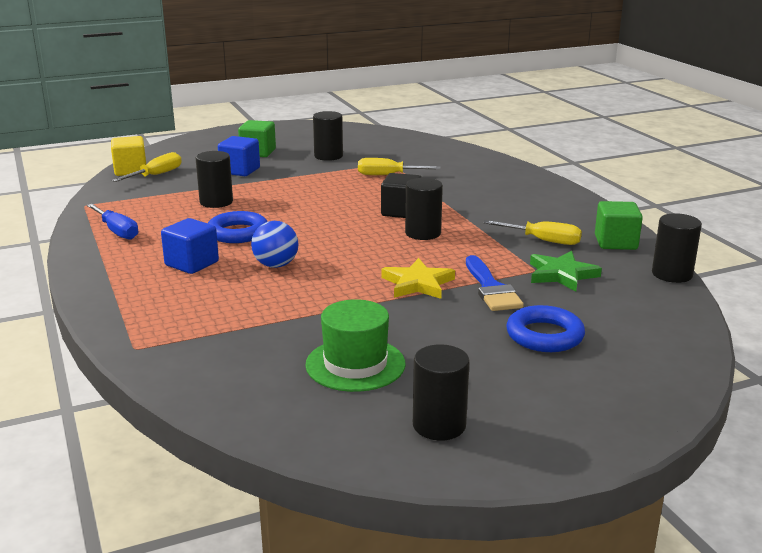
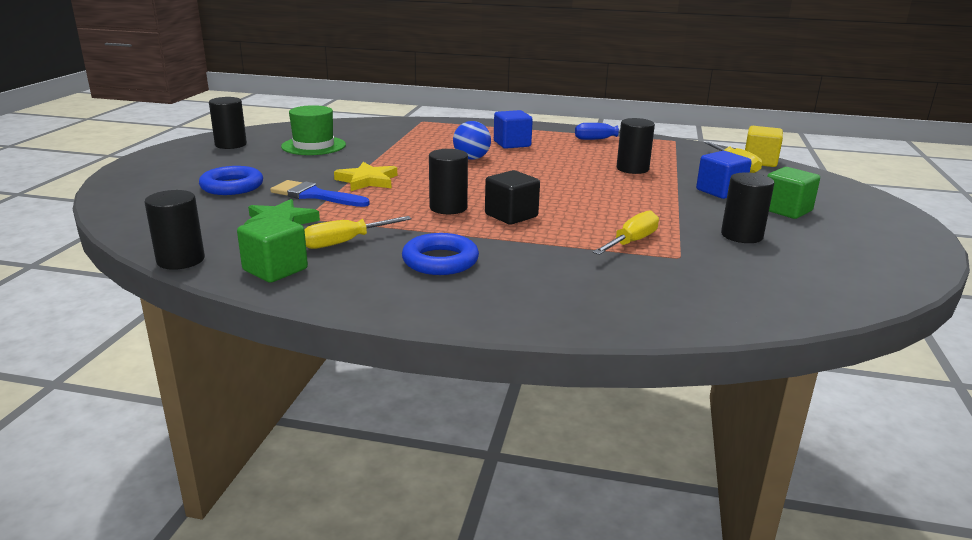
camera: 125 degrees right, 0 degrees up
(238, 233) = (549, 162): blue ring -> blue ring (440, 261)

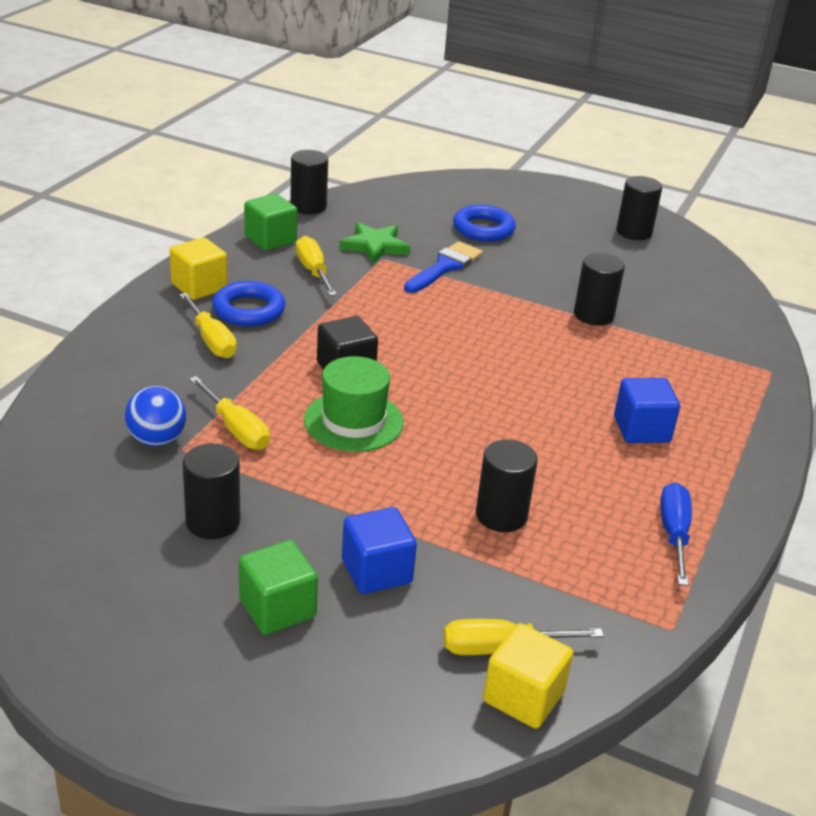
camera: 100 degrees right, 10 degrees up
(313, 146) = (630, 279): green hat -> green hat (353, 421)
(367, 181) = (487, 299): yellow star -> none
(405, 291) = (199, 287): none -> yellow cube
(448, 208) = (383, 335): black cylinder -> black cylinder (593, 315)
(471, 158) = (568, 381): blue ball -> blue ball (157, 440)
(508, 269) = (211, 340): none -> yellow screwdriver

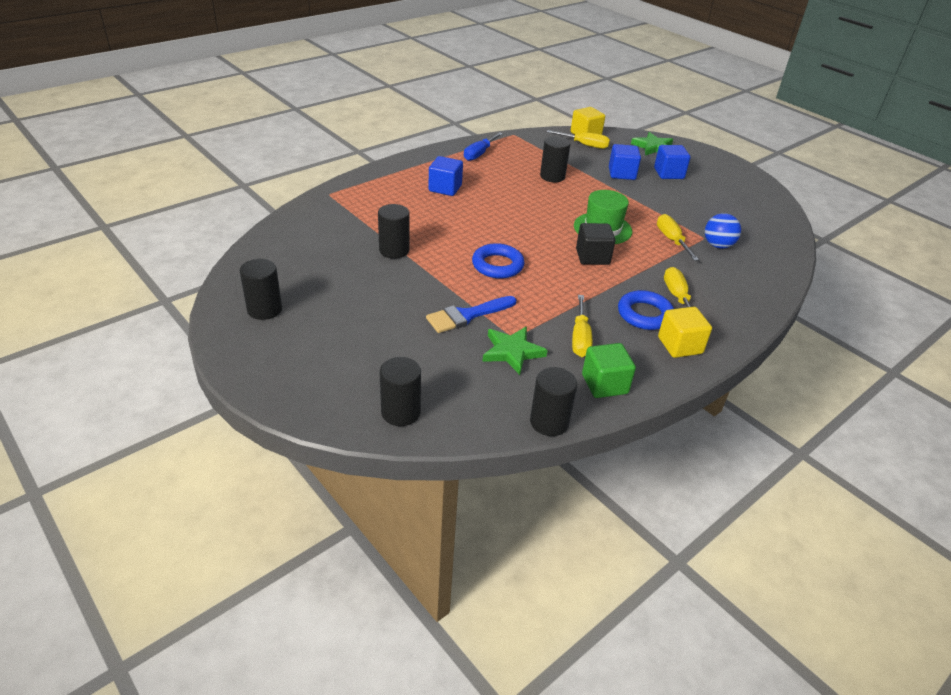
camera: 155 degrees left, 5 degrees up
(213, 522) = (691, 205): black cylinder -> black cylinder (401, 412)
(277, 608) = (668, 173): green cube -> blue cube
(341, 707) = (653, 147): none -> green star
(483, 229) = (397, 347): blue ring -> blue ring (497, 265)

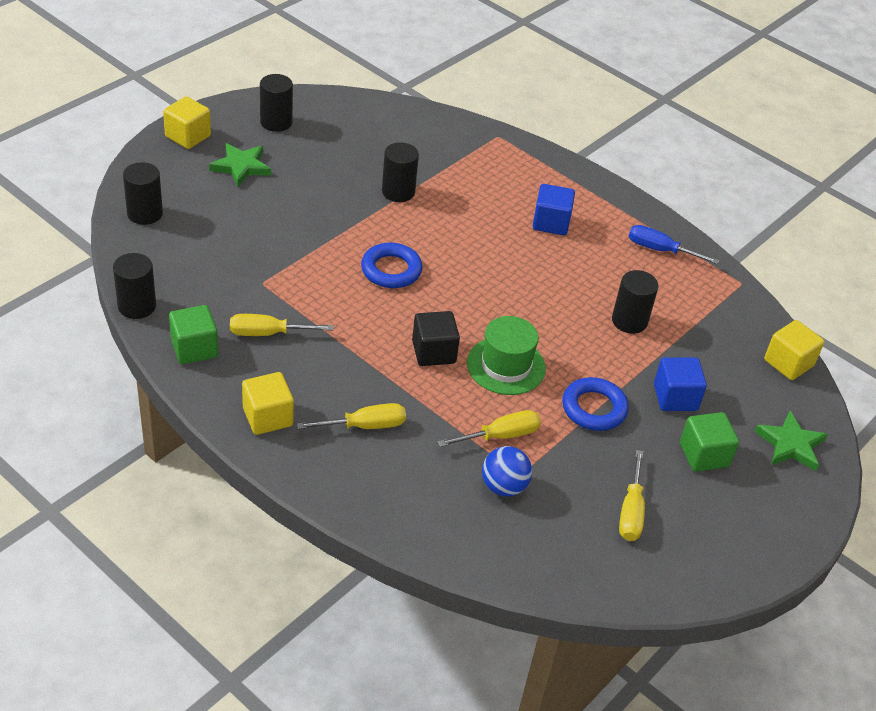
camera: 80 degrees right, 5 degrees up
(268, 373) = (188, 136): none -> yellow cube
(467, 315) = (291, 249): blue brush -> none
(512, 352) = (237, 282): green star -> green star (241, 167)
(584, 145) = (749, 360): yellow screwdriver -> yellow screwdriver (631, 511)
(644, 314) = (321, 391): blue ring -> blue ring (594, 408)
(668, 173) = (704, 455): blue cube -> green cube

